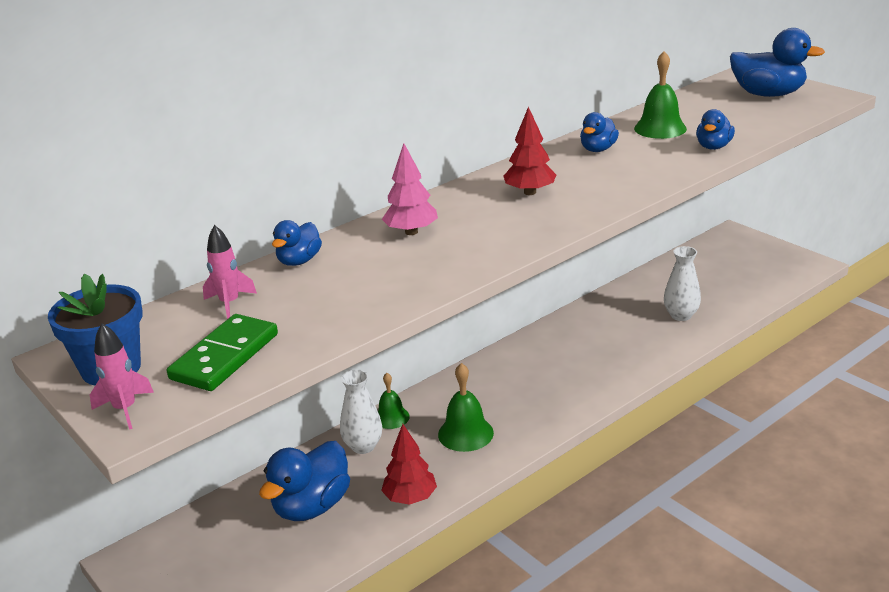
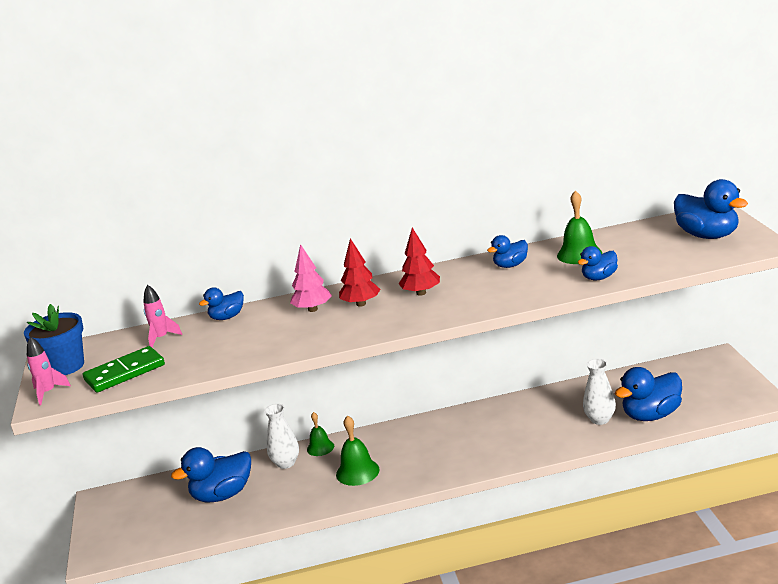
camera: 30 degrees right, 5 degrees down
(410, 498) = (284, 507): red tree -> red tree (361, 304)
(727, 300) = (651, 415): none -> blue duck

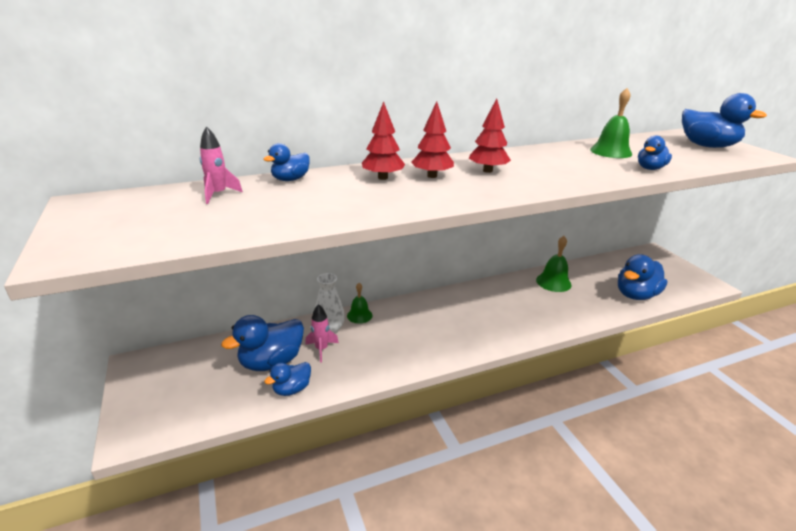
camera: 15 degrees left, 5 degrees up
(48, 393) = (69, 245): pink rocket -> pink rocket (321, 349)
(65, 366) = (96, 217): blue flower pot -> none
(125, 372) = (176, 226): green domino -> none
(312, 309) = (383, 178): pink tree -> red tree
(357, 472) = (403, 340): green bell -> green bell (553, 282)
(510, 265) = (555, 155): blue duck -> blue duck (292, 389)
(600, 419) = (596, 297): white vase -> none

